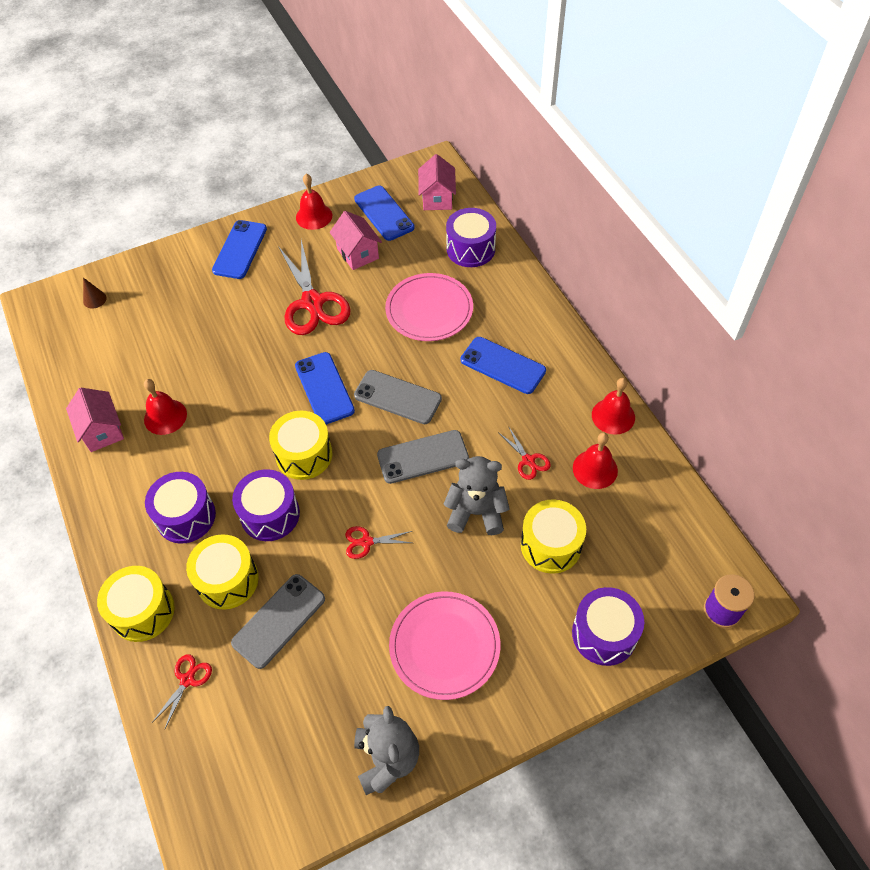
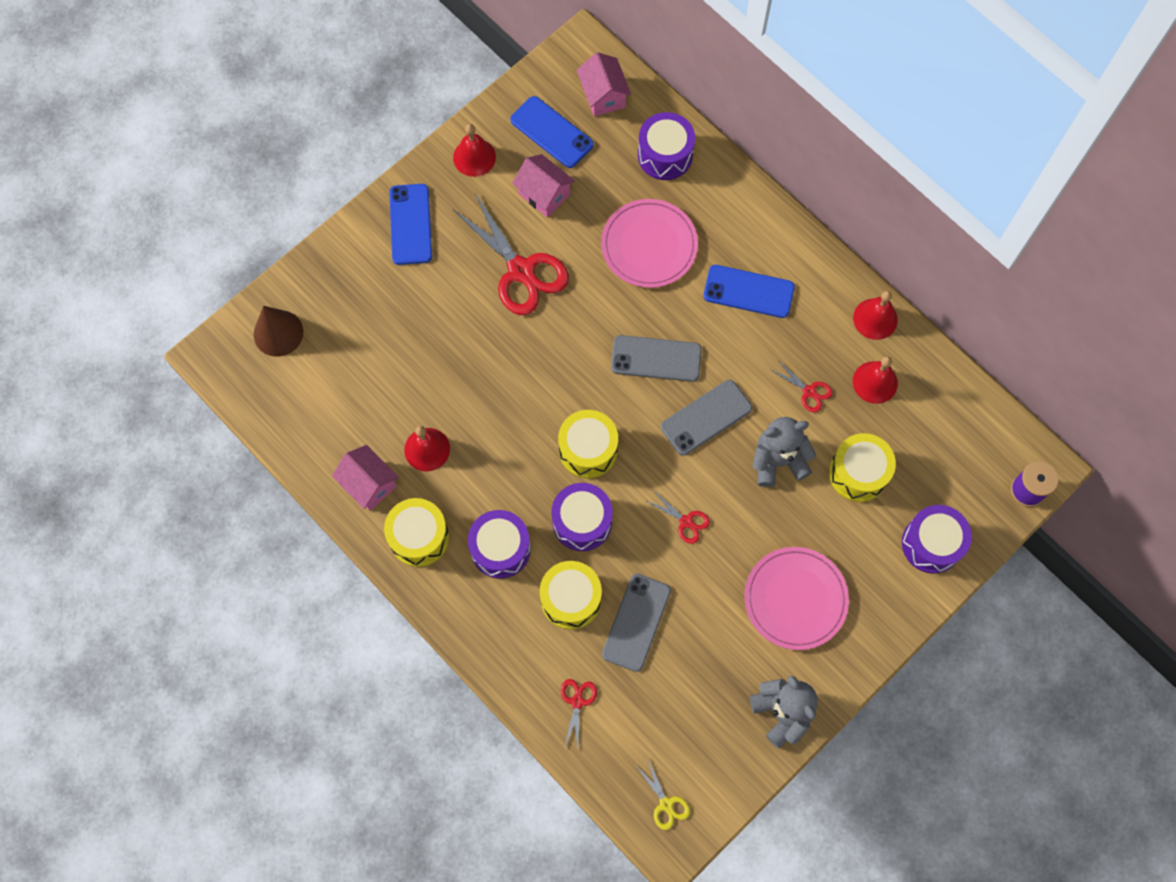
camera: 20 degrees left, 15 degrees up
(94, 299) = (278, 333): brown cone -> brown cone, size x1.89
(143, 611) = (505, 653): yellow drum -> yellow drum (419, 537)
(226, 817) = (666, 804): none -> yellow scissors
(324, 388) = (577, 370): blue phone -> none
(366, 542) = (686, 522): red scissors -> red scissors turned 120 degrees counterclockwise

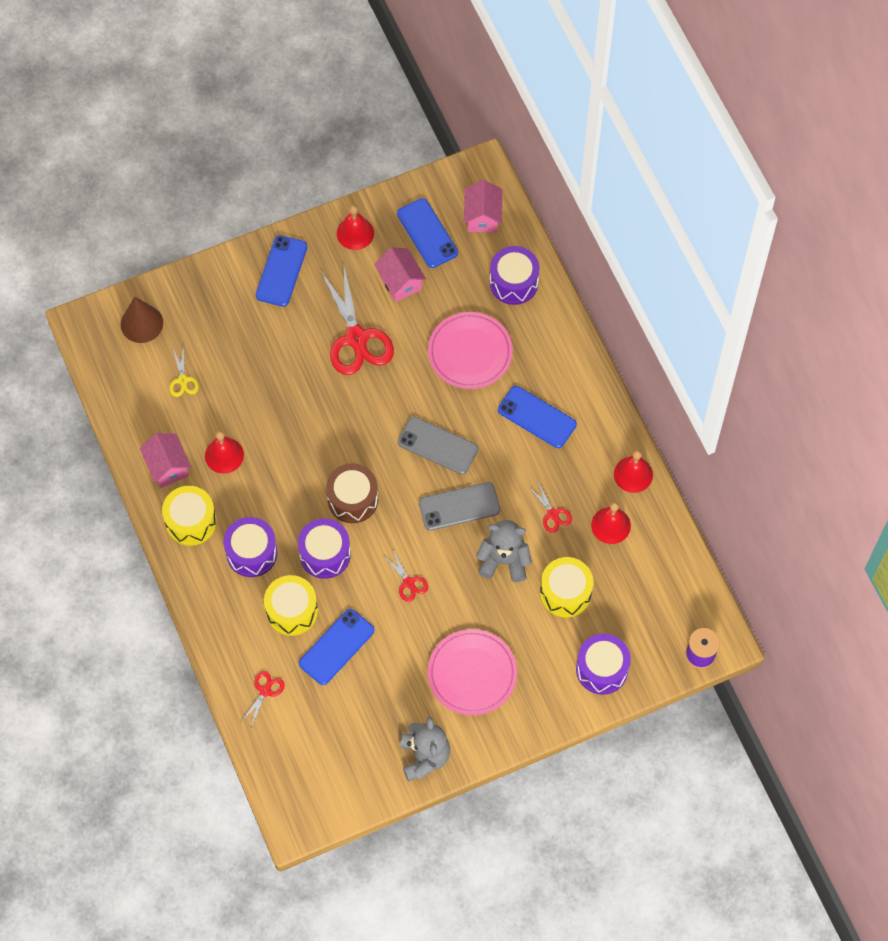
camera: 20 degrees right, 5 degrees down
(588, 450) = (353, 499): yellow drum -> brown drum
(636, 622) = (336, 647): grey phone -> blue phone
(666, 804) = (303, 793): yellow scissors -> yellow scissors (183, 380)

